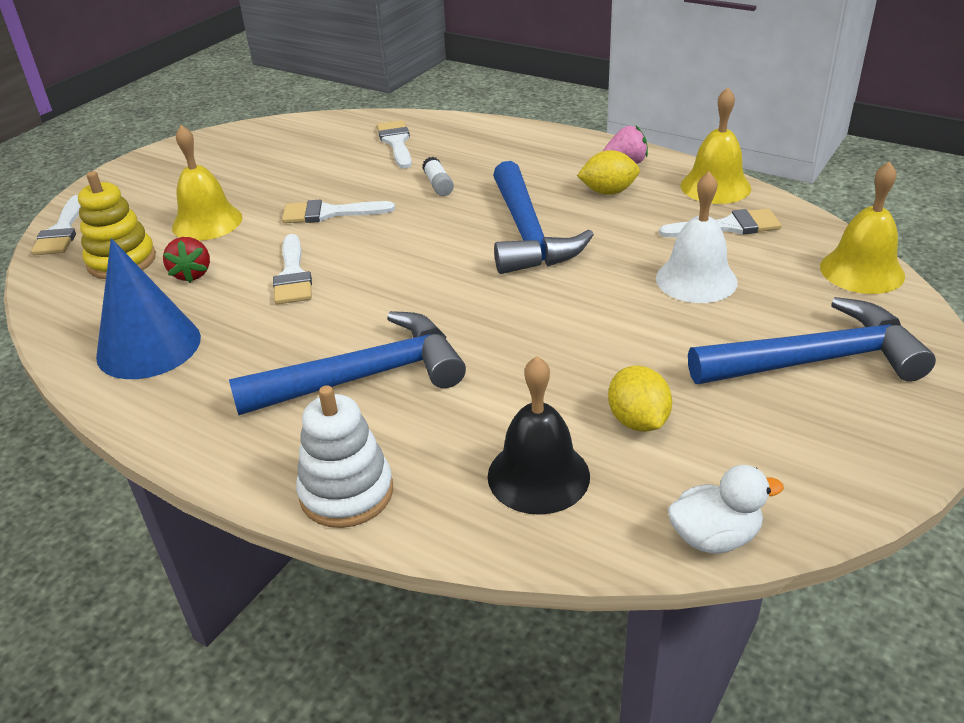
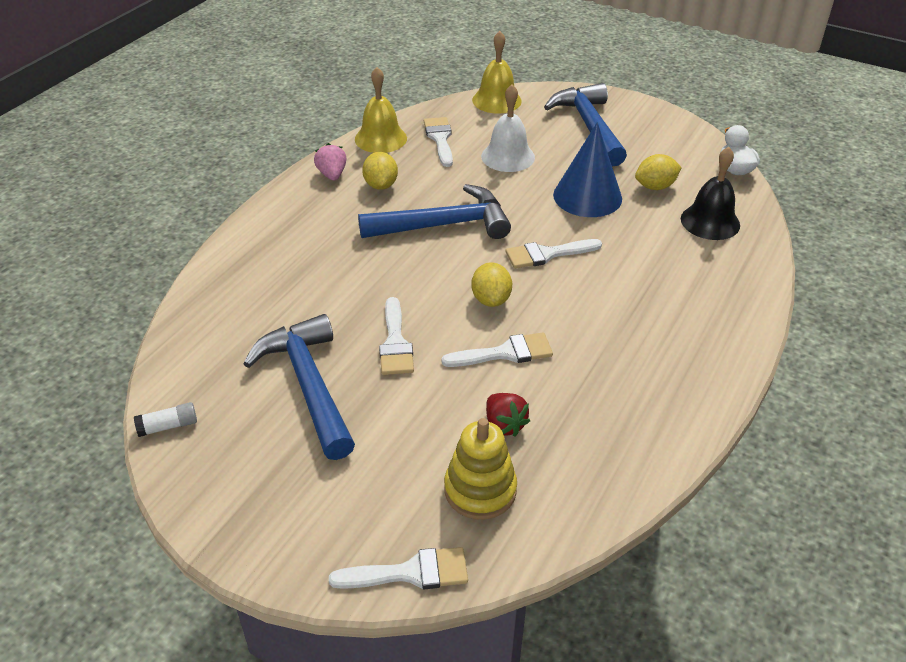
camera: 95 degrees left, 5 degrees up
(149, 346) = (620, 429): blue cone -> blue cone (587, 196)
(192, 274) = (504, 425): red strawberry -> red strawberry turned 75 degrees clockwise
(207, 222) = (403, 434): yellow bell -> none
(346, 493) = (748, 294): white stacking toy -> none
(365, 376) = (636, 296): blue hammer -> blue hammer (308, 385)
(383, 266) = (491, 299): none -> yellow lemon
(396, 142) = (249, 310): white brush -> white brush (547, 254)
(438, 185) = (350, 276): white glue stick -> white glue stick (168, 426)

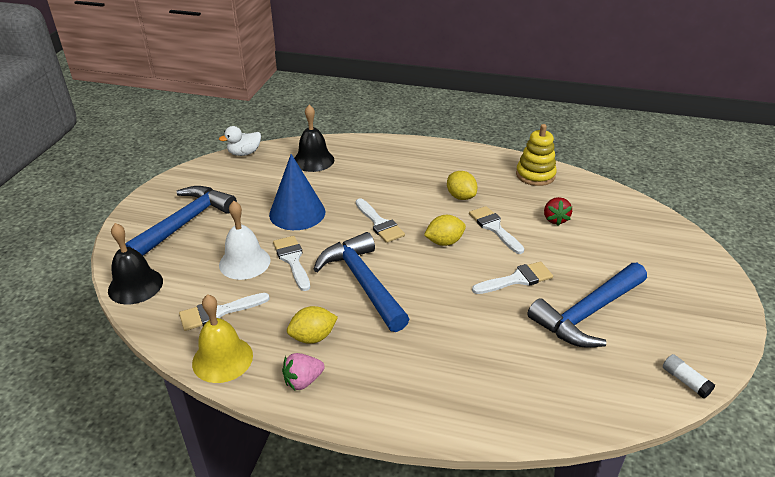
camera: 105 degrees left, 5 degrees down
(410, 572) = (681, 235): white brush -> white brush (292, 260)
(480, 490) = (609, 221): yellow stacking toy -> yellow stacking toy (535, 175)
(496, 100) = (135, 285): yellow bell -> black bell
(504, 425) = (555, 219): red strawberry -> red strawberry turned 135 degrees clockwise
(588, 126) = (185, 223): blue hammer -> blue hammer turned 150 degrees clockwise
(655, 186) = (275, 184): yellow lemon -> yellow lemon (460, 196)

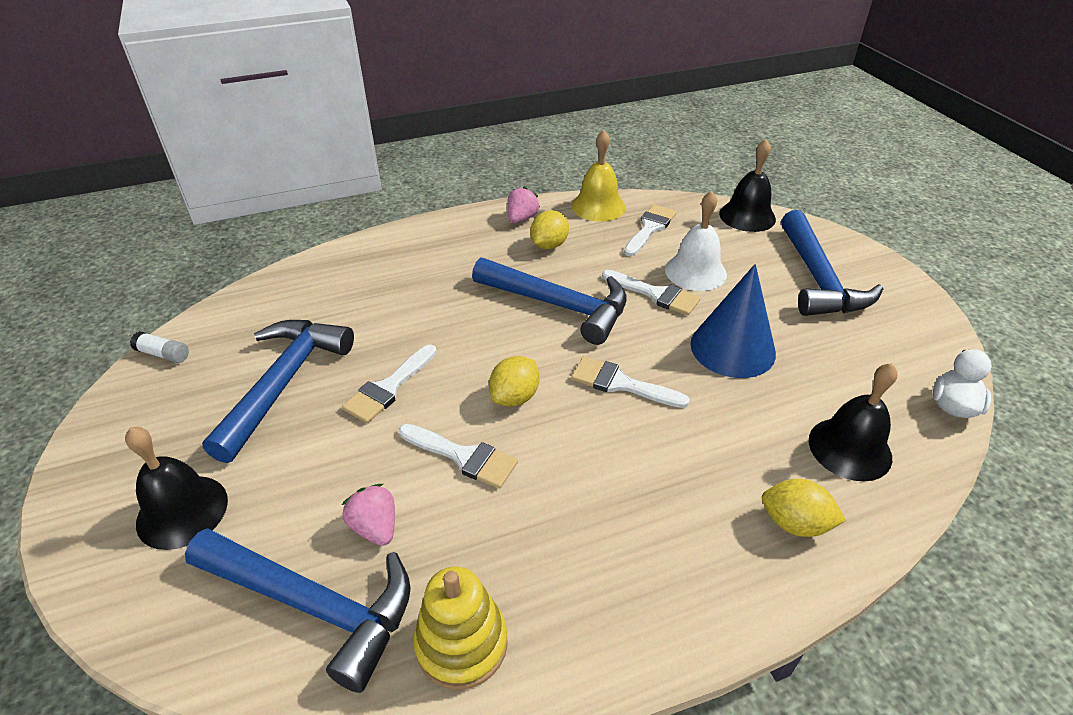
camera: 145 degrees right, 5 degrees up
(460, 196) = (557, 496): yellow lemon -> yellow lemon (794, 523)
(555, 219) = (375, 527): red strawberry -> pink strawberry
(592, 206) = (314, 605): none -> blue hammer
(658, 265) = (182, 511): none -> black bell

